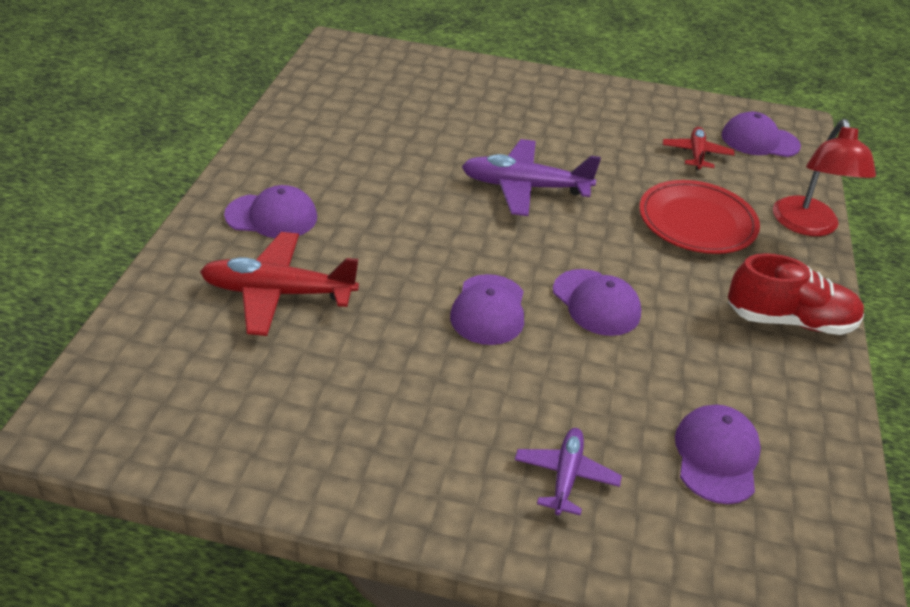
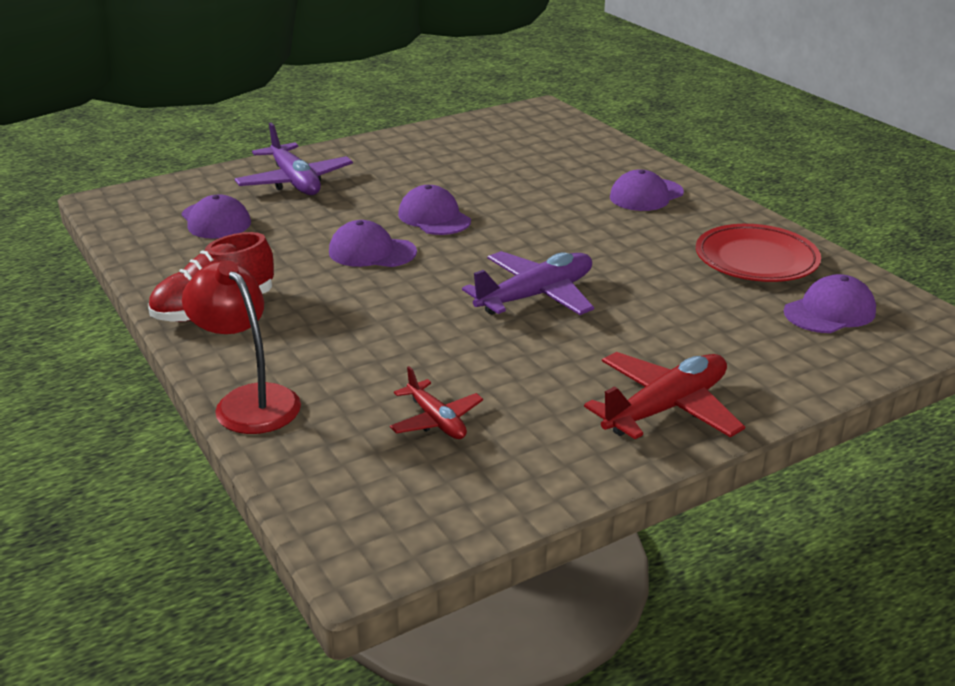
camera: 140 degrees right, 10 degrees down
(277, 293) = (559, 171): red plane -> red plane (666, 408)
(565, 476) = (295, 182): purple plane -> purple plane, size x1.70
(696, 222) = (360, 346): red plate -> red plate (756, 259)
(759, 141) = (386, 488): purple cap -> purple cap (830, 312)

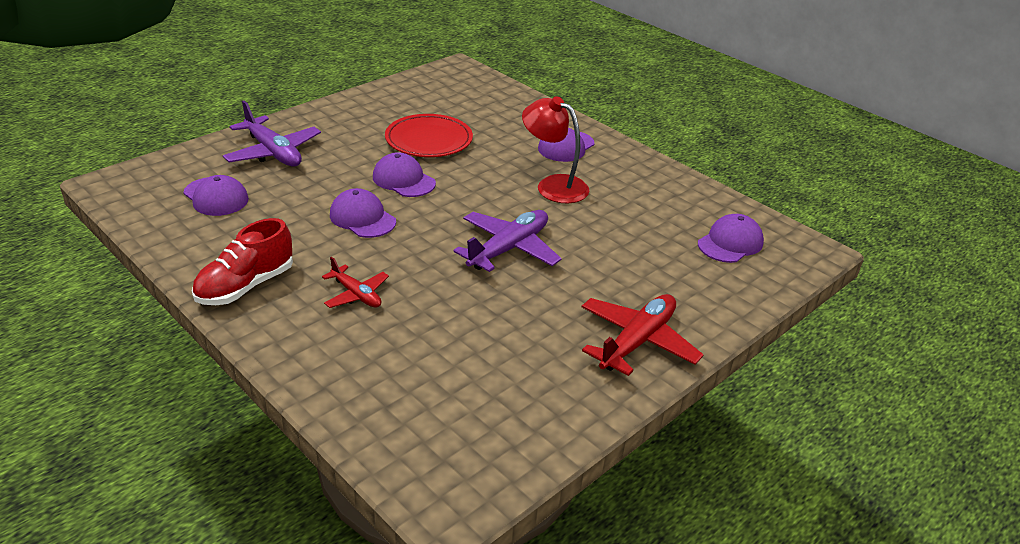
camera: 15 degrees left, 5 degrees up
(249, 401) = (306, 373): red lamp -> red lamp (553, 185)
(372, 252) = (362, 218): purple cap -> purple cap turned 45 degrees clockwise
(436, 420) = (466, 374): red plane -> red plane (356, 294)
(756, 259) = (665, 200): red plate -> red plate (429, 140)

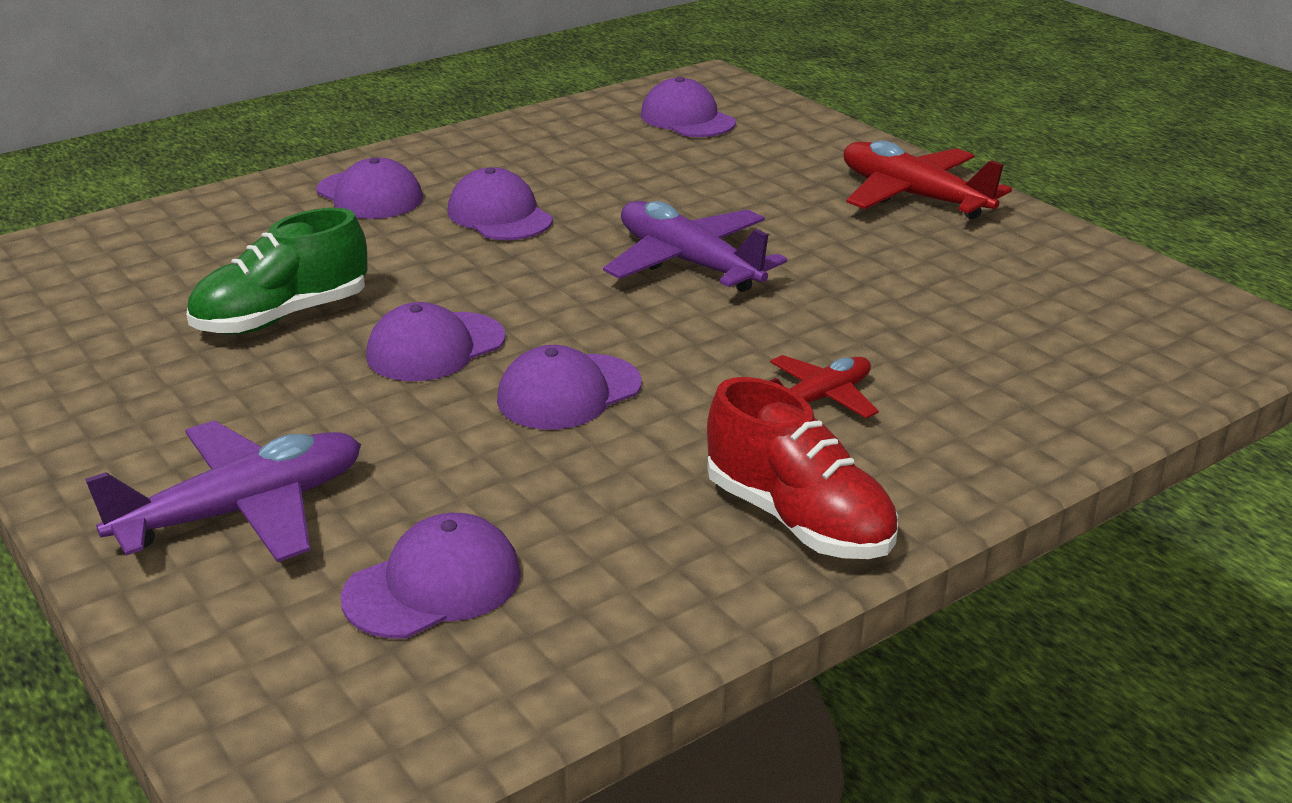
camera: 80 degrees left, 5 degrees down
(429, 140) = (282, 317): red plate -> green shoe
(553, 185) = (499, 215): red lamp -> purple cap

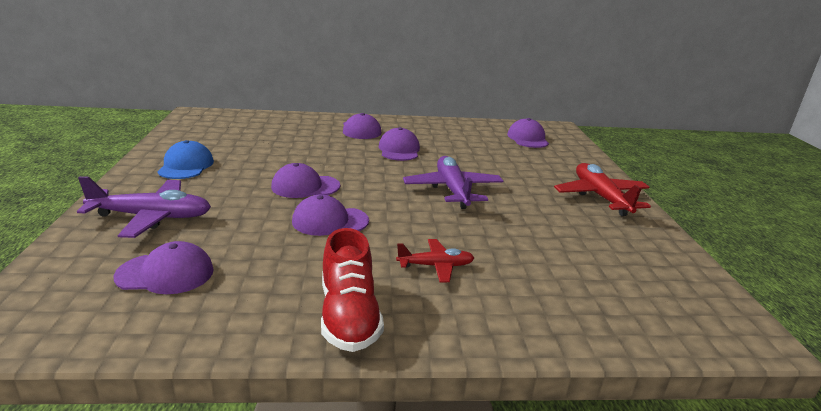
camera: 30 degrees right, 5 degrees down
(136, 392) = (186, 166): none -> blue cap
(282, 317) = (269, 158): green shoe -> none

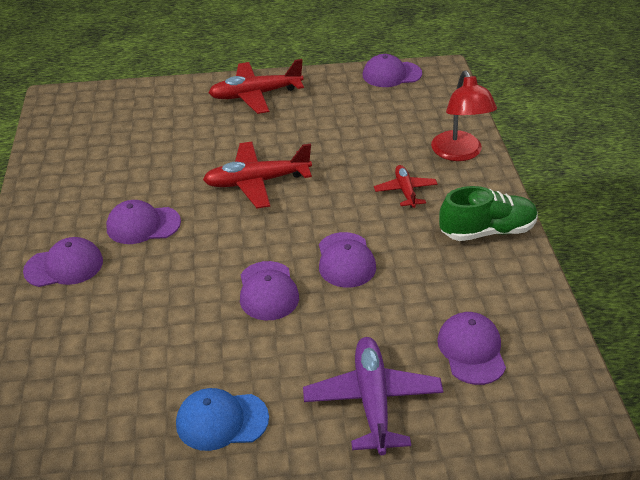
camera: 90 degrees left, 15 degrees up
(349, 316) = (487, 231): red shoe -> green shoe
(452, 190) = (256, 182): purple plane -> red plane
(520, 319) = (459, 153): none -> red lamp
(527, 138) = (96, 123): purple cap -> purple cap (391, 74)

